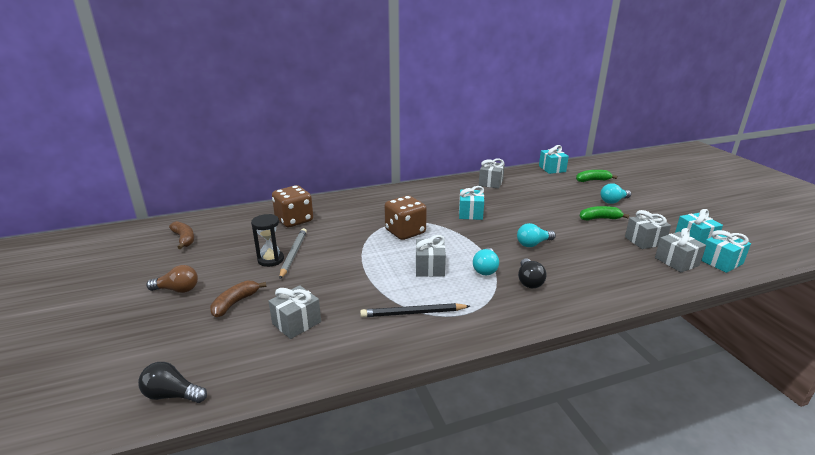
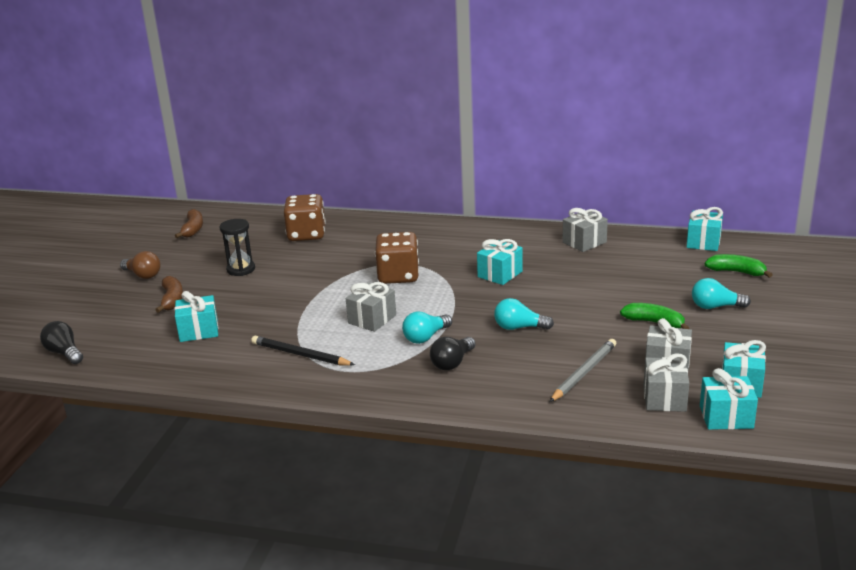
camera: 35 degrees right, 0 degrees up
(235, 303) = (172, 300): brown banana -> brown banana turned 105 degrees clockwise
(293, 254) = (265, 270): grey pencil -> grey pencil (584, 373)
(296, 323) = (199, 331): grey gift -> turquoise gift

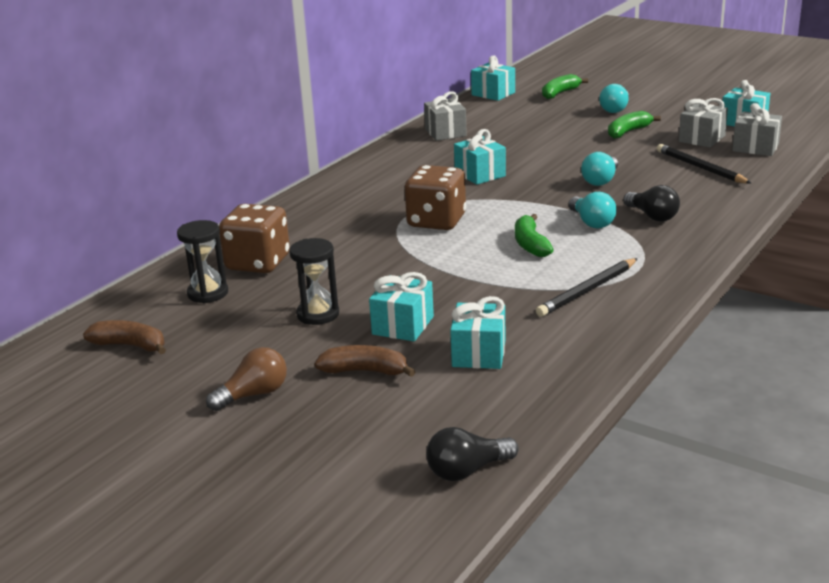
camera: 70 degrees left, 0 degrees up
(260, 232) = (208, 293): none -> black hourglass
(372, 319) = (530, 244): grey gift -> green banana
(584, 373) = (700, 168): grey pencil -> black pencil
(726, 417) = (791, 134): turquoise gift -> turquoise gift (403, 325)

